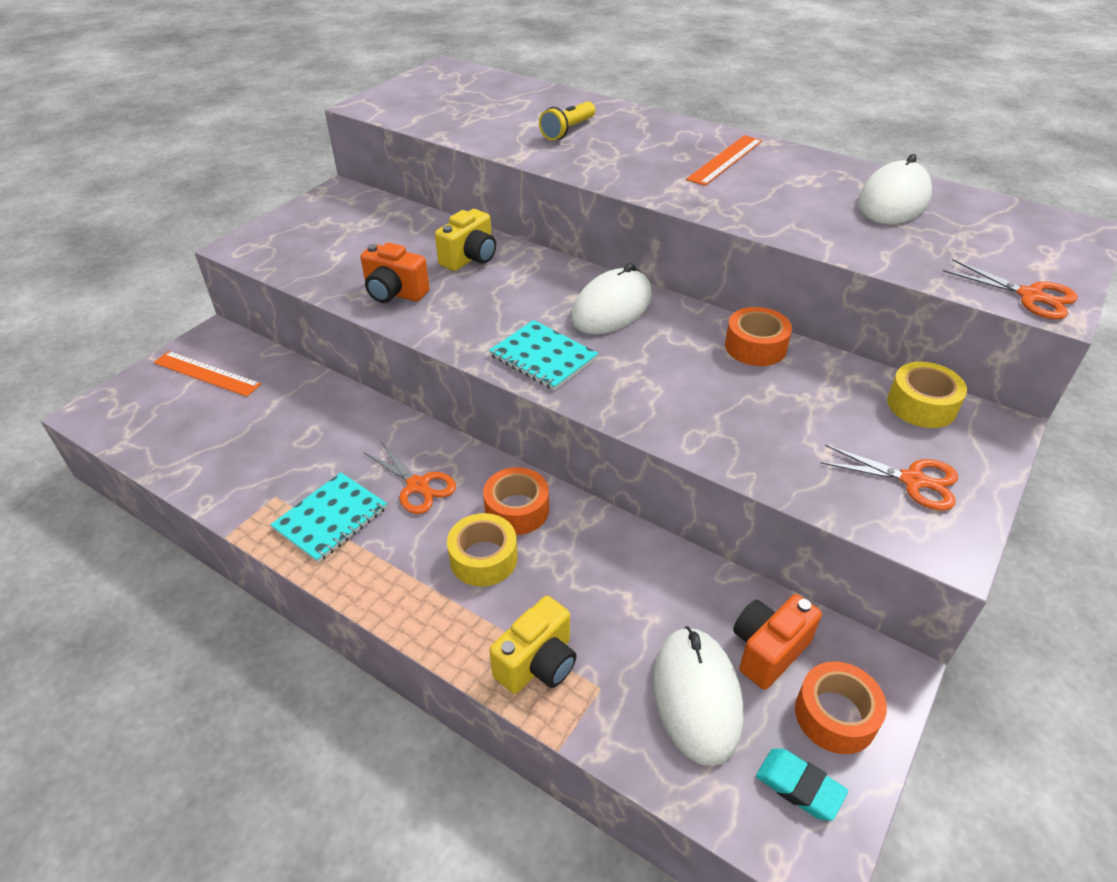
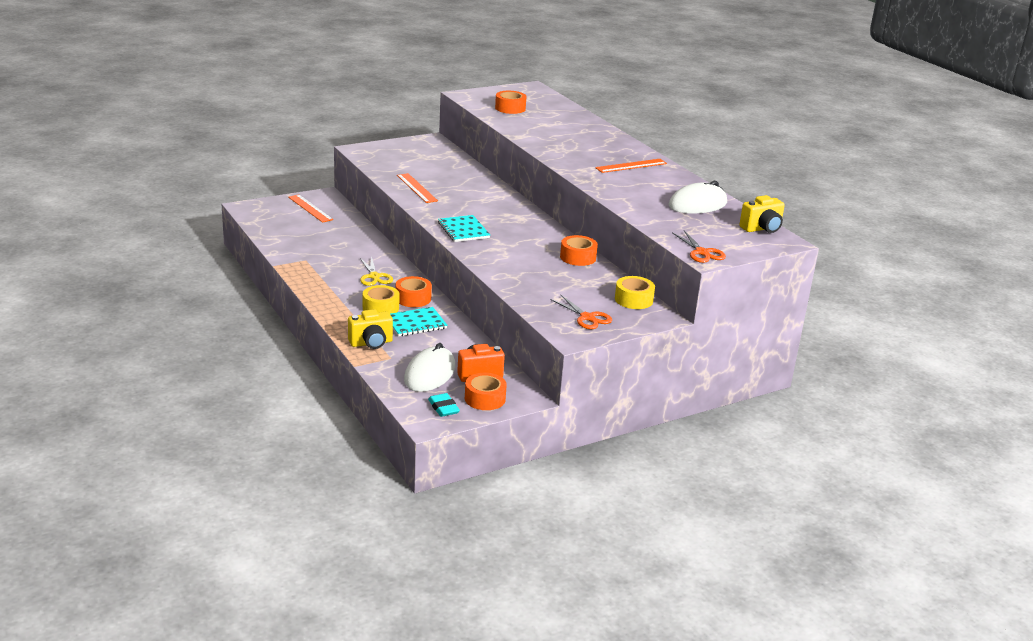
camera: 25 degrees right, 15 degrees down
(331, 518) = (324, 274): turquoise notebook -> turquoise notebook (415, 323)
(394, 293) = (416, 188): orange camera -> orange ruler
(417, 485) = (374, 276): orange scissors -> yellow scissors
(454, 110) = (510, 108): none -> orange tape
(470, 258) = (471, 185): yellow camera -> yellow camera (762, 229)
(567, 131) = (561, 132): yellow flashlight -> none
(612, 308) = (522, 223): white mouse -> none

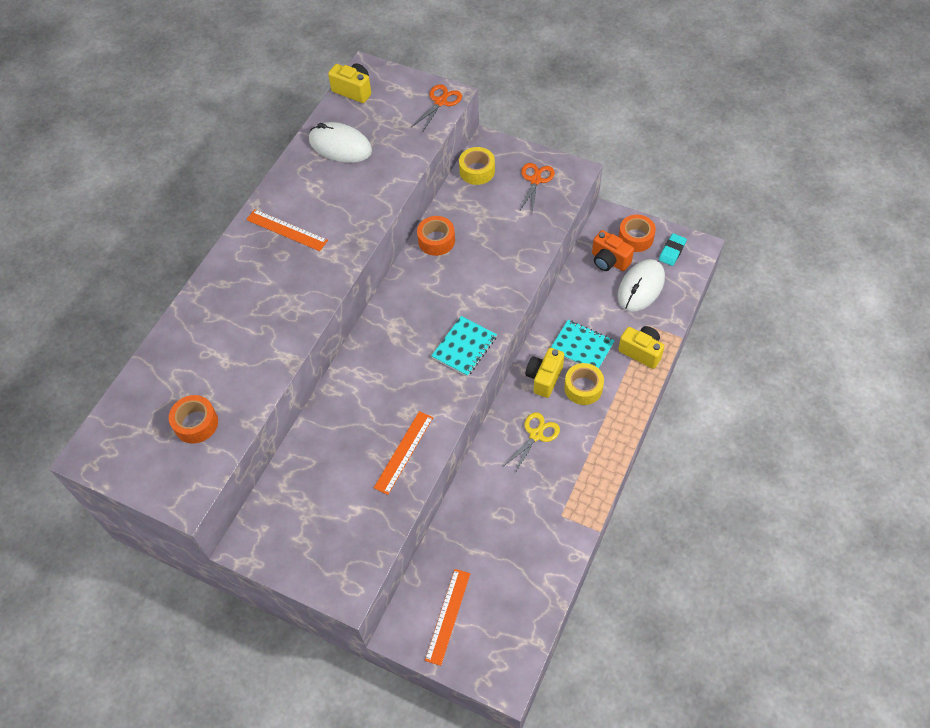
camera: 120 degrees left, 30 degrees up
(413, 298) = (544, 378): orange tape -> yellow camera
(430, 374) = (641, 287): white mouse -> white mouse turned 45 degrees counterclockwise

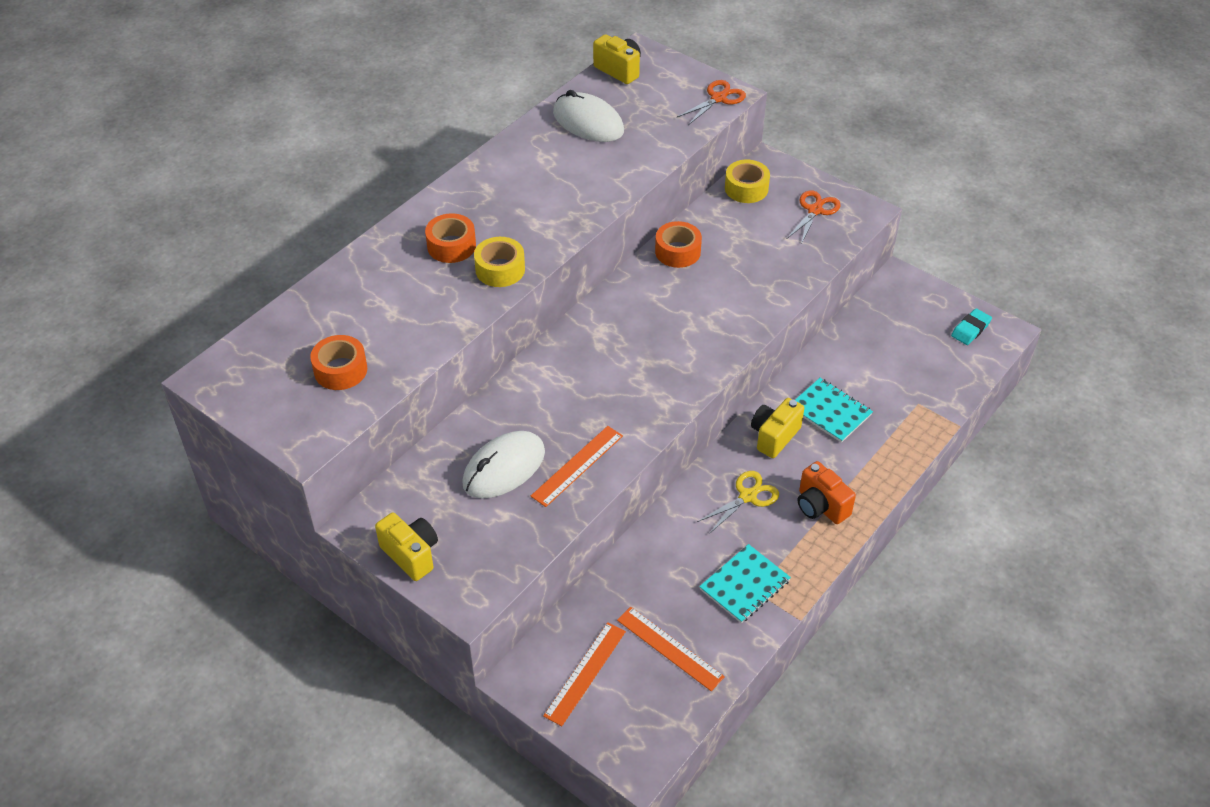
camera: 10 degrees right, 10 degrees down
(287, 230) = (502, 195): orange ruler -> orange ruler (670, 648)
(464, 347) = (681, 369): turquoise notebook -> turquoise notebook (744, 585)
(583, 388) = (820, 457): yellow tape -> yellow tape (500, 269)
(609, 261) = (888, 325): orange camera -> orange camera (820, 506)
(636, 238) = (928, 306): orange tape -> orange tape (451, 246)
(641, 287) = (921, 361): white mouse -> white mouse (504, 468)
(641, 352) = (904, 431): yellow camera -> yellow camera (411, 554)

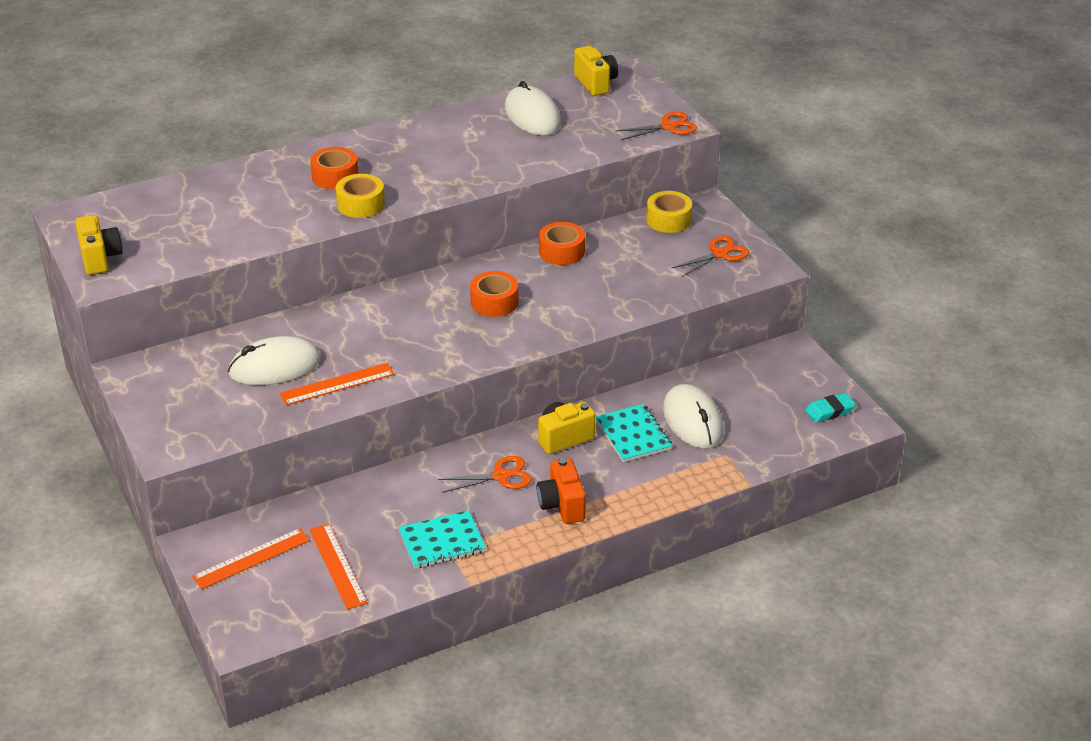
camera: 25 degrees right, 10 degrees down
(340, 370) = (172, 238): orange tape -> orange tape (494, 302)
(411, 554) = (150, 404): yellow camera -> yellow camera (100, 258)
(747, 496) = (500, 476): yellow scissors -> orange scissors
(868, 379) = (692, 420): none -> white mouse

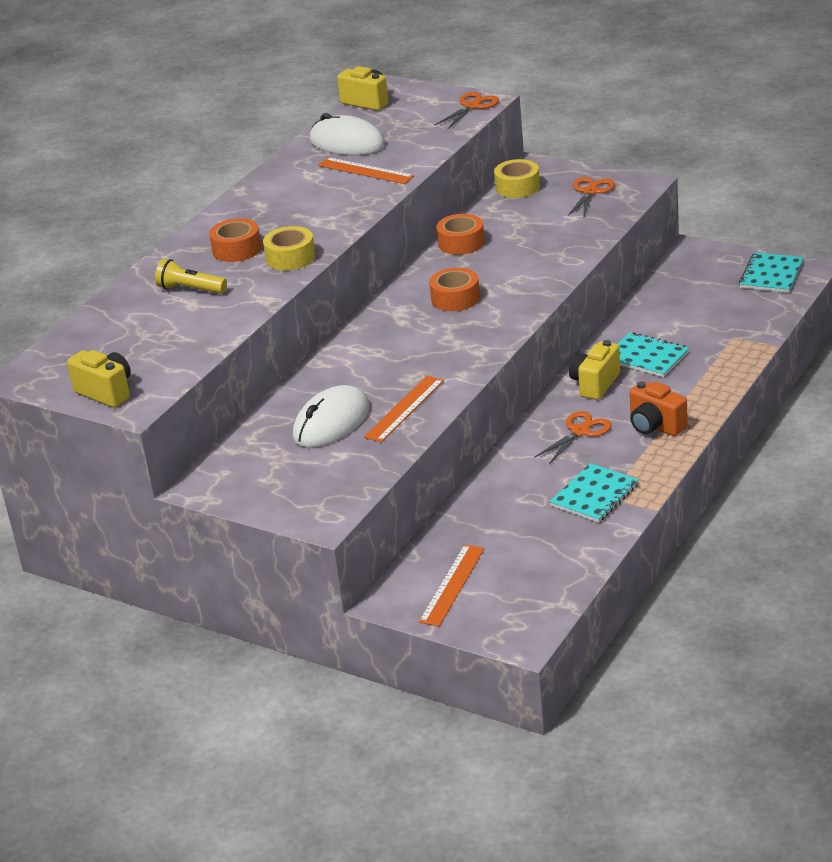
camera: 30 degrees left, 5 degrees down
(261, 196) = (190, 289): none -> yellow flashlight
(338, 565) = (532, 552): orange ruler -> orange ruler (365, 171)
(692, 420) = (679, 327): white mouse -> none
(830, 411) = (771, 274): turquoise eraser -> turquoise notebook

